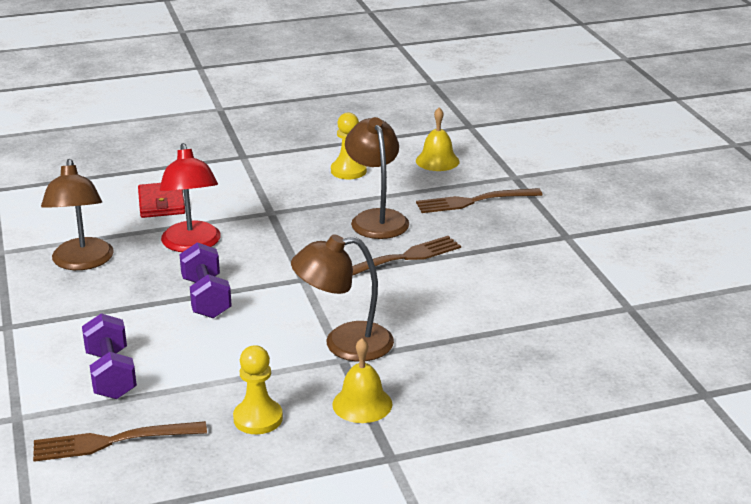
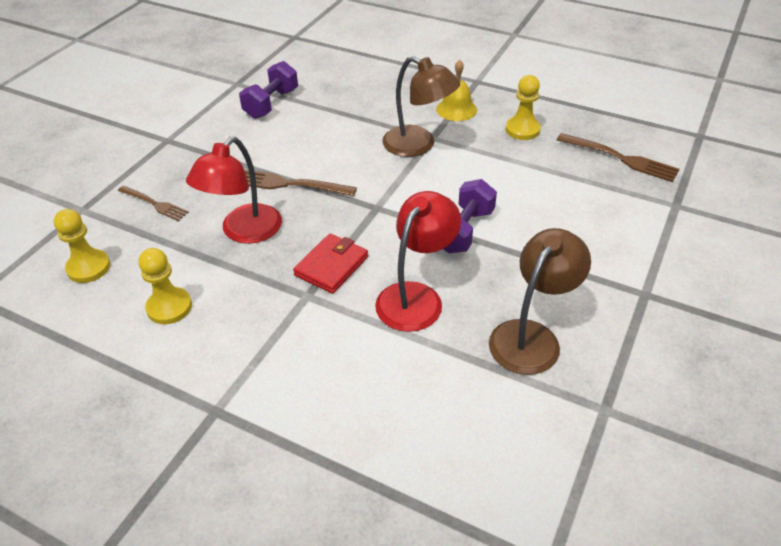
camera: 135 degrees left, 15 degrees up
(111, 375) = (589, 203): purple dumbbell -> purple dumbbell (271, 104)
(161, 203) = (383, 381): red wallet -> red wallet (331, 266)
(376, 218) = (244, 232): brown lamp -> red lamp
(437, 161) = (88, 267): yellow bell -> yellow pawn
(474, 201) = (154, 204): brown fork -> brown fork, size x0.66

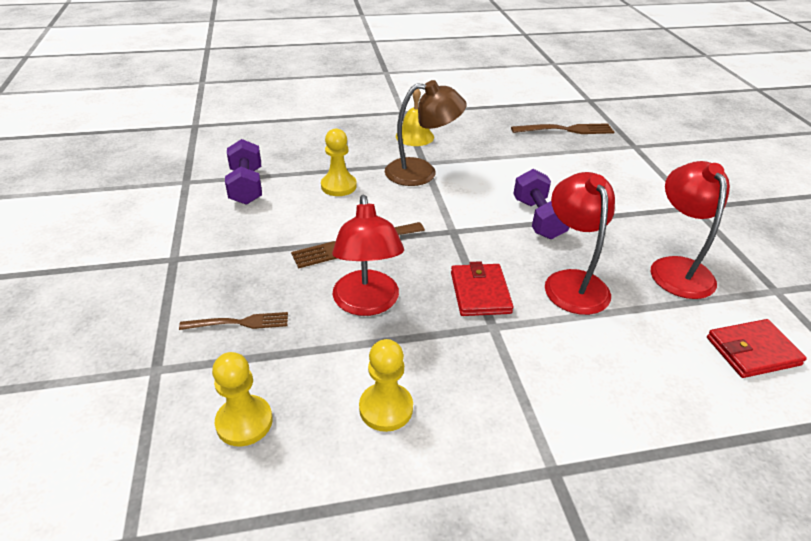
camera: 40 degrees left, 5 degrees down
(492, 438) = (752, 351): none -> red wallet
(522, 130) = (480, 134): yellow pawn -> yellow pawn (338, 186)
(531, 336) = (677, 268): brown lamp -> red lamp

